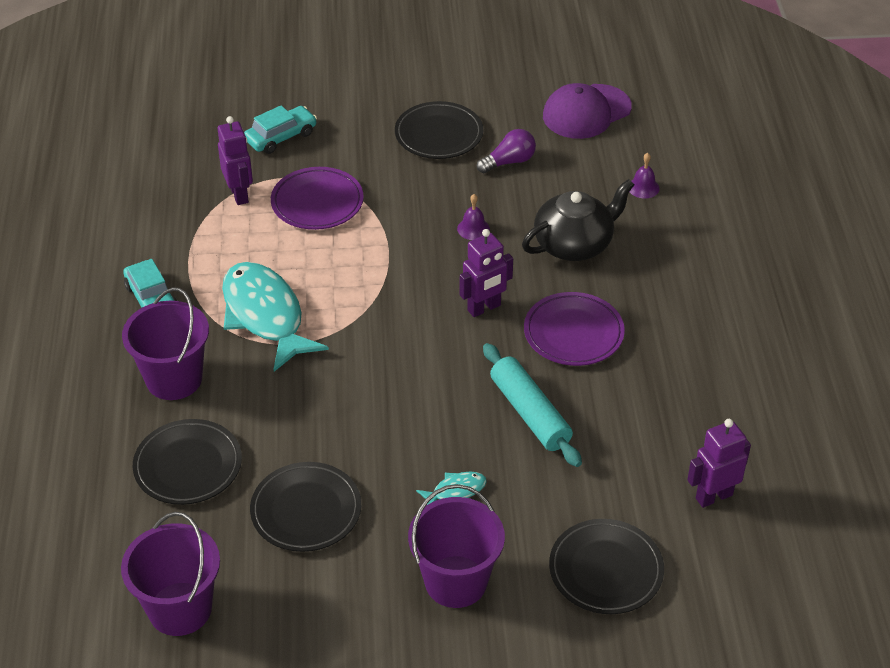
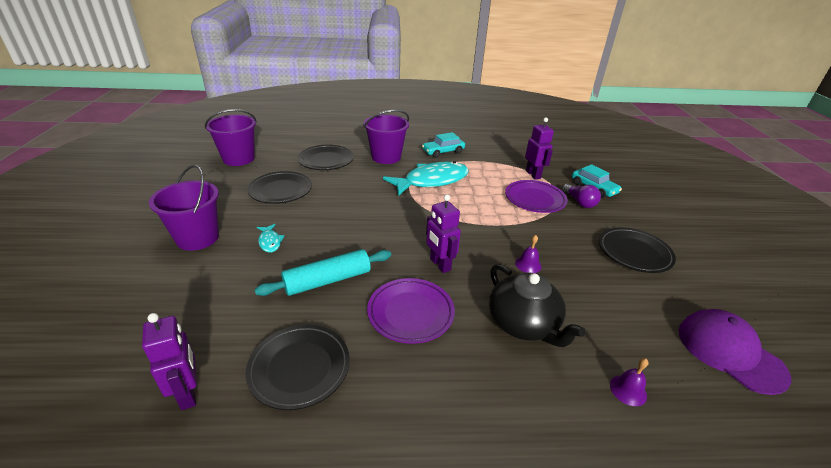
camera: 90 degrees right, 10 degrees down
(239, 194) = (533, 174): purple robot -> purple robot turned 90 degrees counterclockwise
(509, 162) = (620, 290): purple light bulb -> purple light bulb (579, 202)
(605, 570) = (158, 308): black plate -> black plate (299, 368)

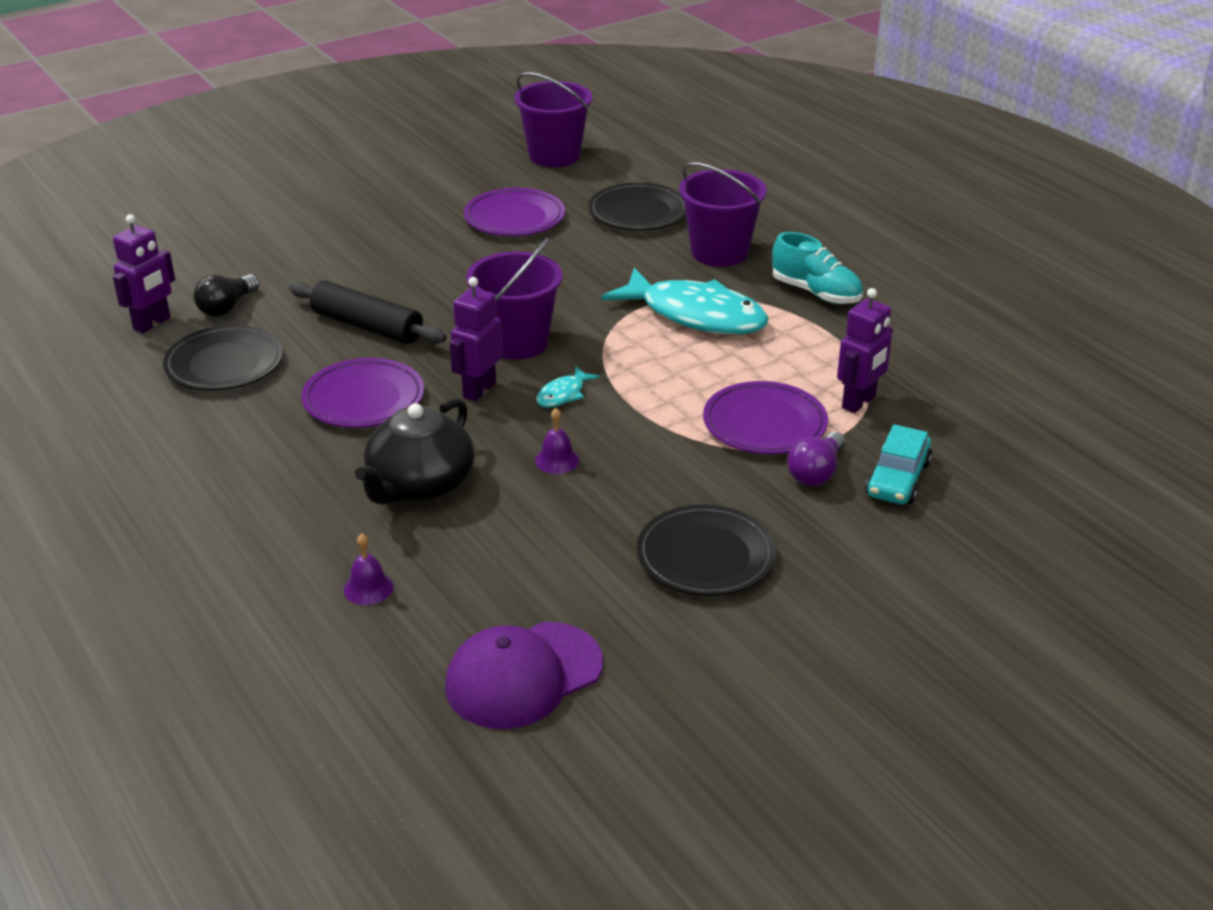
camera: 60 degrees right, 0 degrees up
(197, 238) = (358, 218): purple bucket -> purple bucket (517, 342)
(223, 338) = (227, 307): none -> black light bulb
(270, 242) = (398, 261): turquoise fish -> turquoise fish (563, 394)
(281, 190) = (514, 218): black plate -> purple plate
(327, 280) = (367, 326): turquoise rolling pin -> black rolling pin
(443, 152) = (816, 293): turquoise car -> turquoise shoe
(730, 352) = (523, 675): purple cap -> purple cap turned 150 degrees counterclockwise

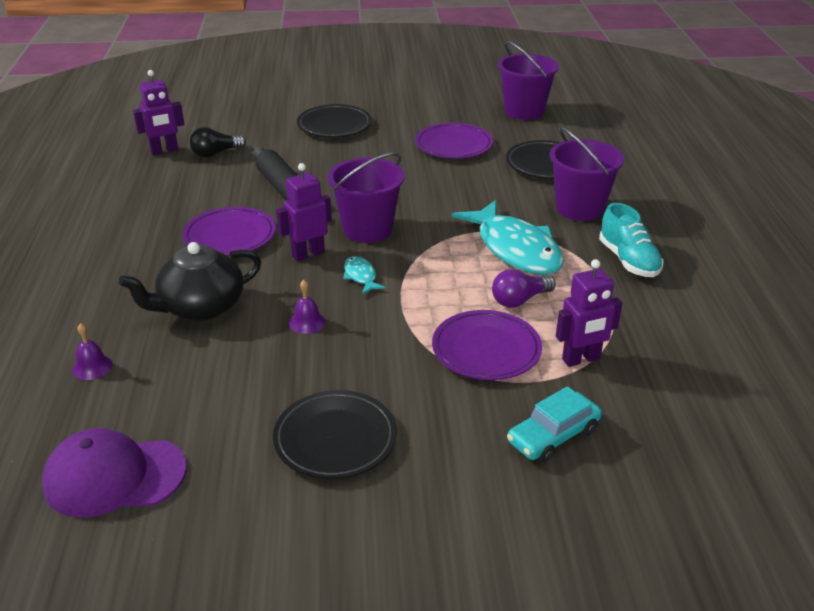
camera: 30 degrees right, 0 degrees up
(224, 364) = (175, 188): black plate -> black plate (334, 125)
(563, 394) = (361, 276): turquoise fish -> turquoise fish turned 90 degrees clockwise
(816, 473) = (489, 404): purple light bulb -> purple light bulb (519, 300)

